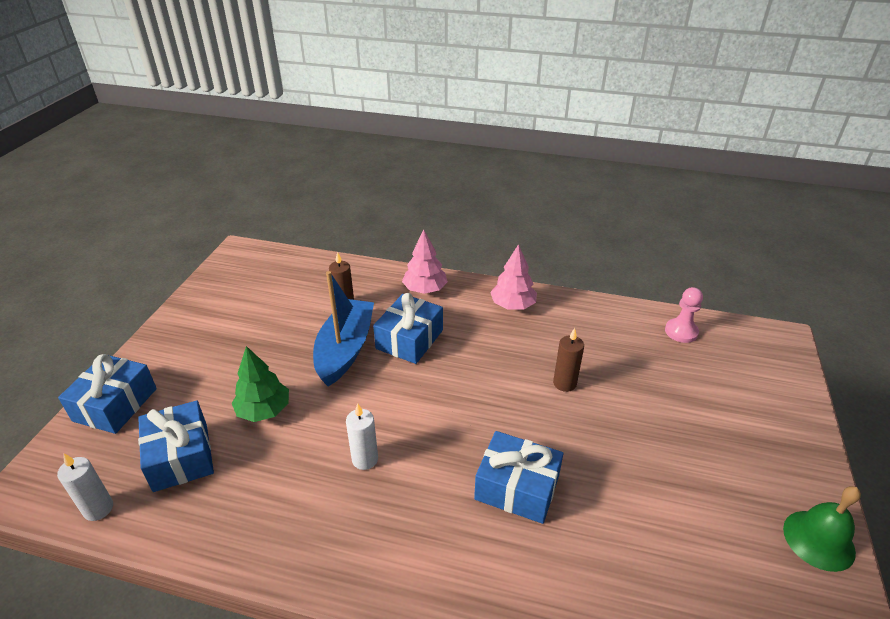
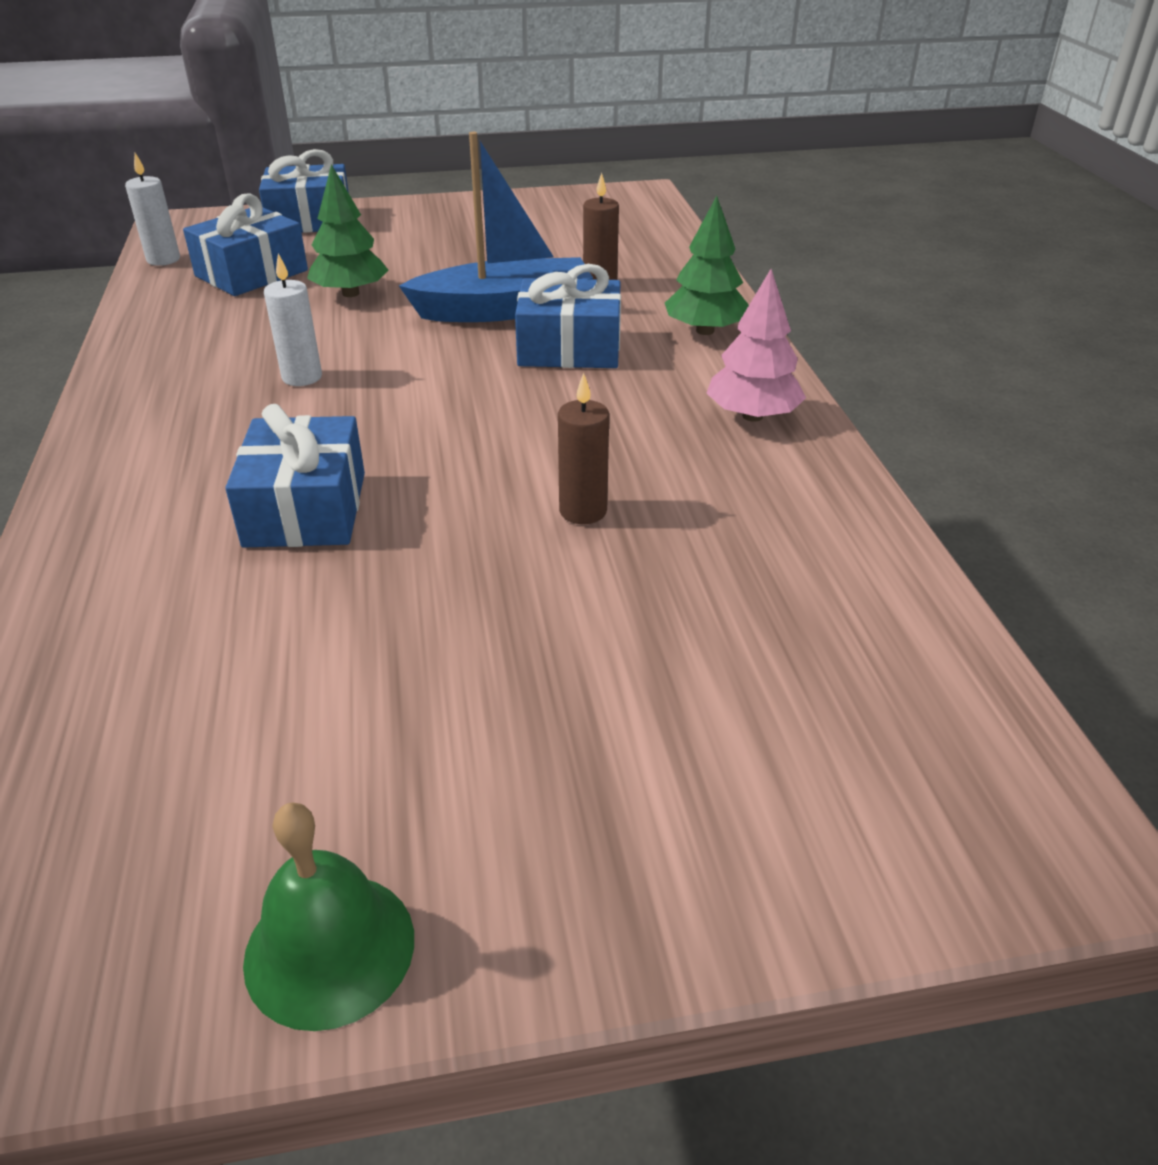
camera: 65 degrees right, 0 degrees up
(425, 289) = (705, 331): pink tree -> green tree
(681, 332) = (894, 643): pink pawn -> none

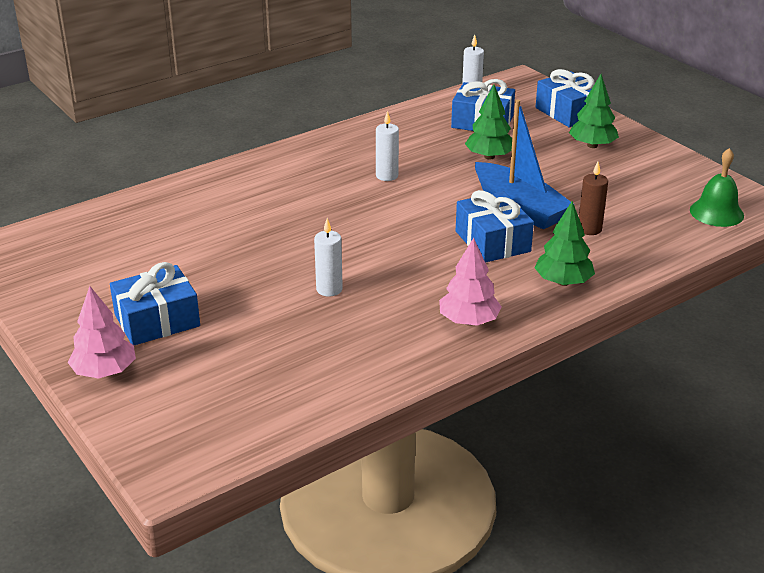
camera: 65 degrees right, 5 degrees down
(306, 509) = (277, 217): blue gift -> blue gift (157, 320)
(329, 948) = (48, 306): green bell -> green bell (716, 212)
(409, 230) = (592, 145): none -> green tree
(583, 511) = (329, 289): brown candle -> white candle
(678, 884) = (105, 371): none -> pink tree

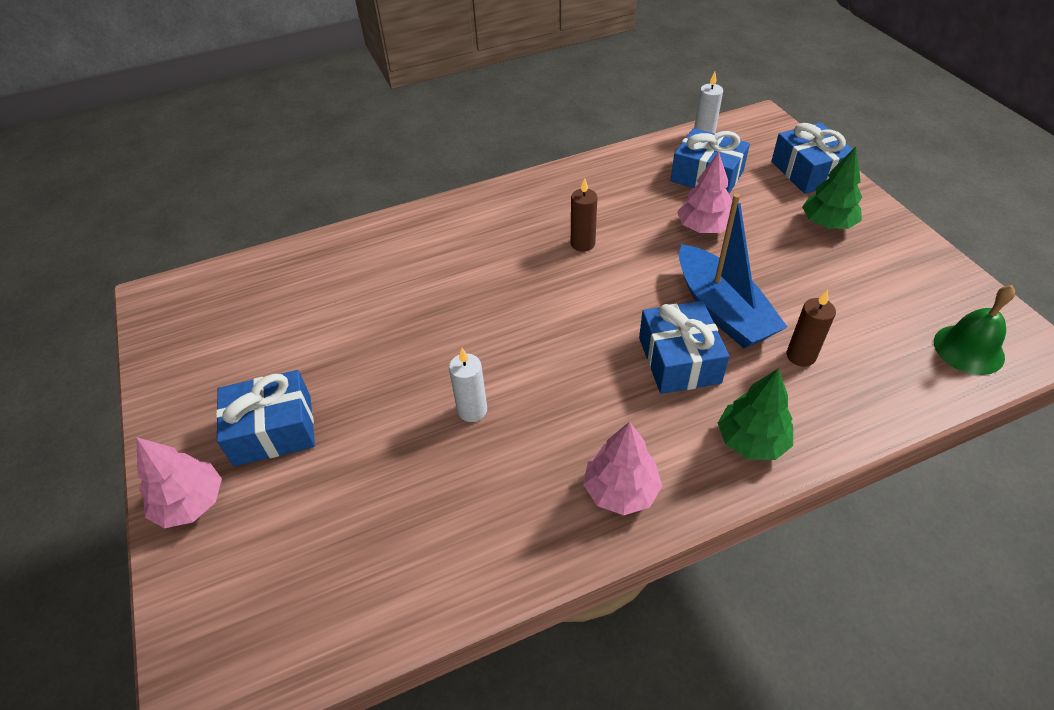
camera: 15 degrees right, 15 degrees up
(387, 176) = (582, 243): white candle -> brown candle
(489, 156) = (703, 228): green tree -> pink tree

